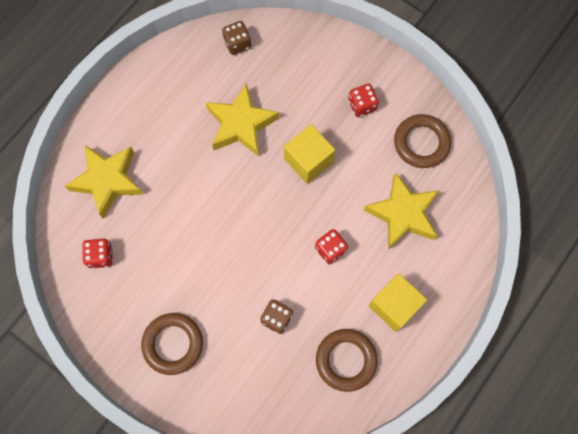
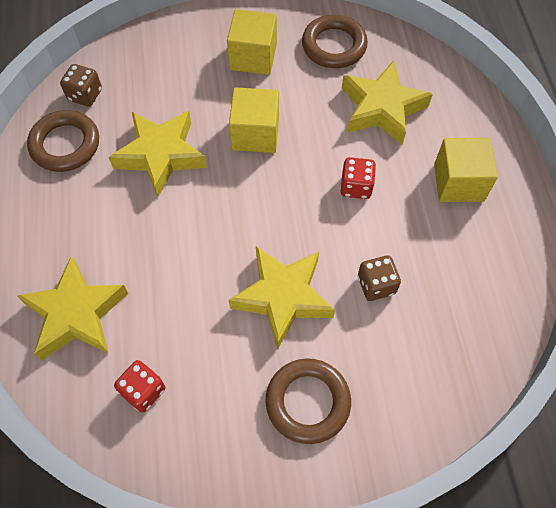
camera: 45 degrees left, 10 degrees down
(219, 275) = (283, 297): none -> yellow star
(346, 360) = (473, 262): brown ring -> brown ring (65, 144)
(362, 105) = (253, 57): red dice -> yellow cube

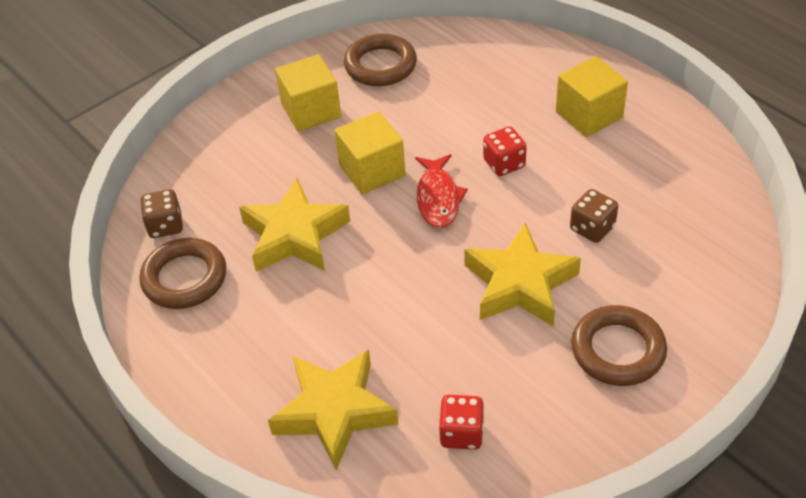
camera: 30 degrees left, 15 degrees down
(283, 186) = (438, 198): none -> red fish
(382, 108) = (470, 93): yellow star -> none

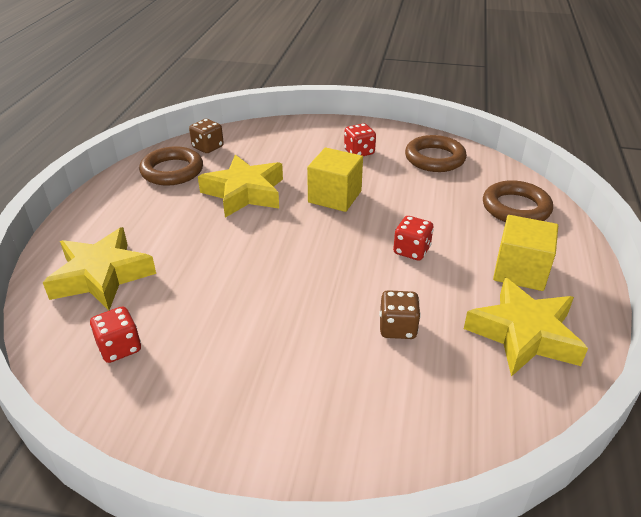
camera: 50 degrees right, 10 degrees down
(311, 111) = (359, 152): yellow cube -> red dice
(438, 198) = (341, 235): red fish -> none
(520, 284) = (296, 313): yellow star -> yellow star (524, 334)
(618, 350) = (275, 405): brown ring -> brown ring (516, 208)

